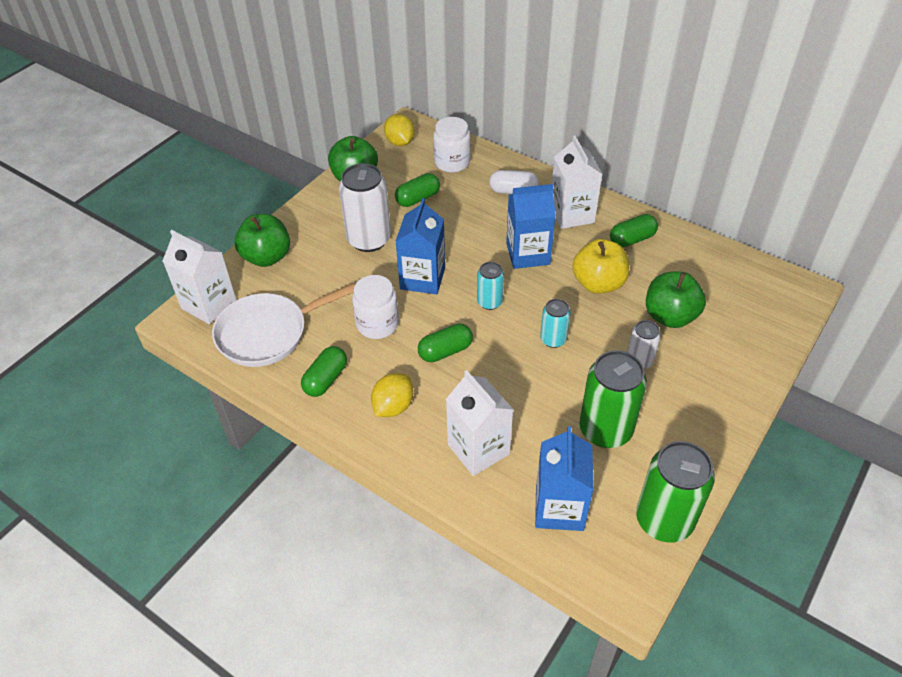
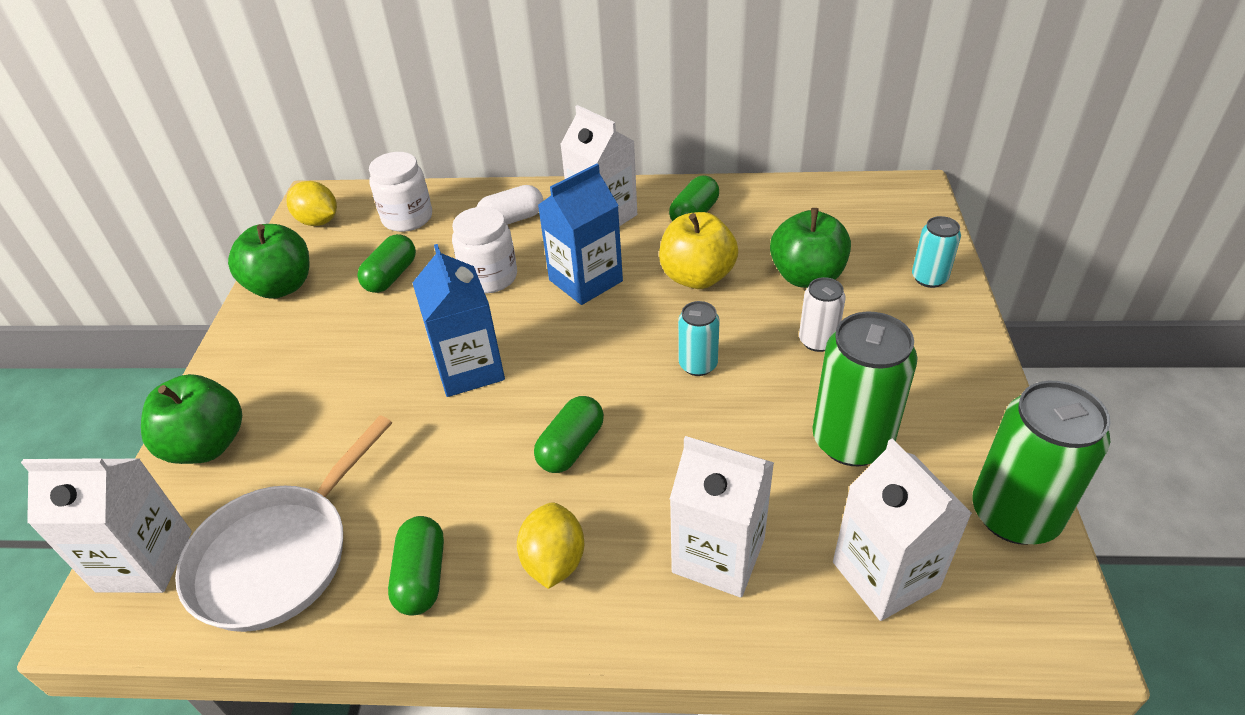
camera: 30 degrees left, 5 degrees down
(369, 239) = (356, 354): white can -> none
(377, 324) = (447, 458): white jar -> white jar (489, 277)
(489, 302) = (582, 358): turquoise can -> turquoise can (929, 278)
(559, 508) = (885, 575): blue carton -> white carton

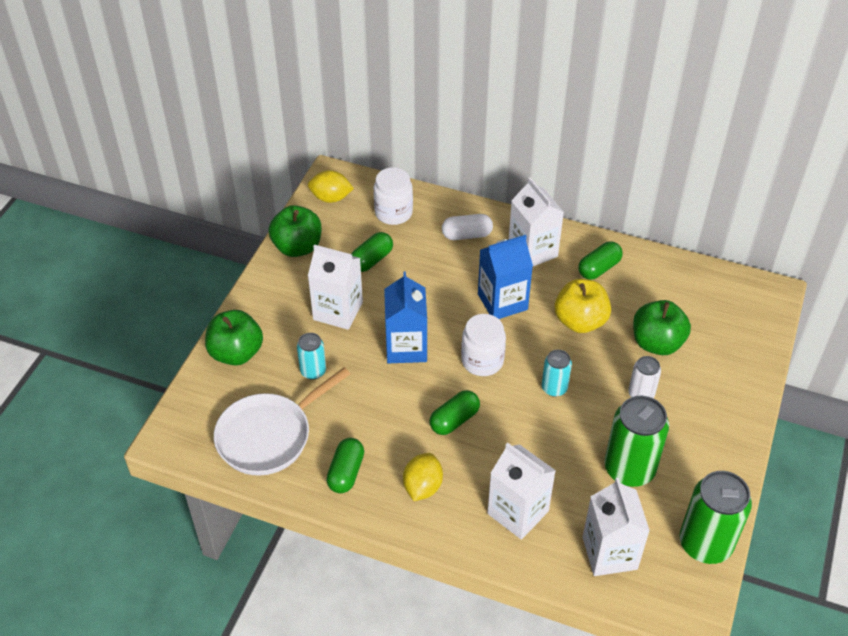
camera: 15 degrees right, 5 degrees up
(145, 561) = (194, 416): white carton -> white carton (338, 311)
(318, 221) = (331, 198): yellow lemon -> yellow lemon turned 45 degrees counterclockwise
(489, 277) = (438, 280): white jar -> white jar (482, 361)
(929, 278) = (742, 370): turquoise can -> turquoise can (313, 371)

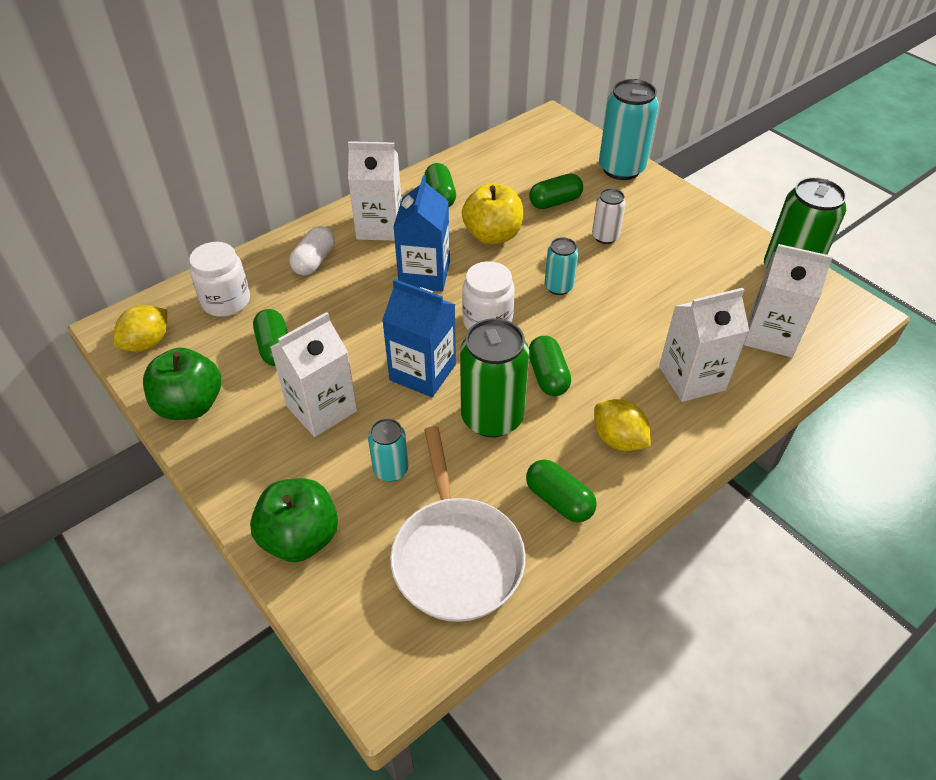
camera: 60 degrees left, 0 degrees up
(629, 469) = (683, 281): green can -> green can (492, 417)
(657, 343) = (555, 202): green apple -> green capsule
(745, 370) = (621, 169): none -> turquoise can

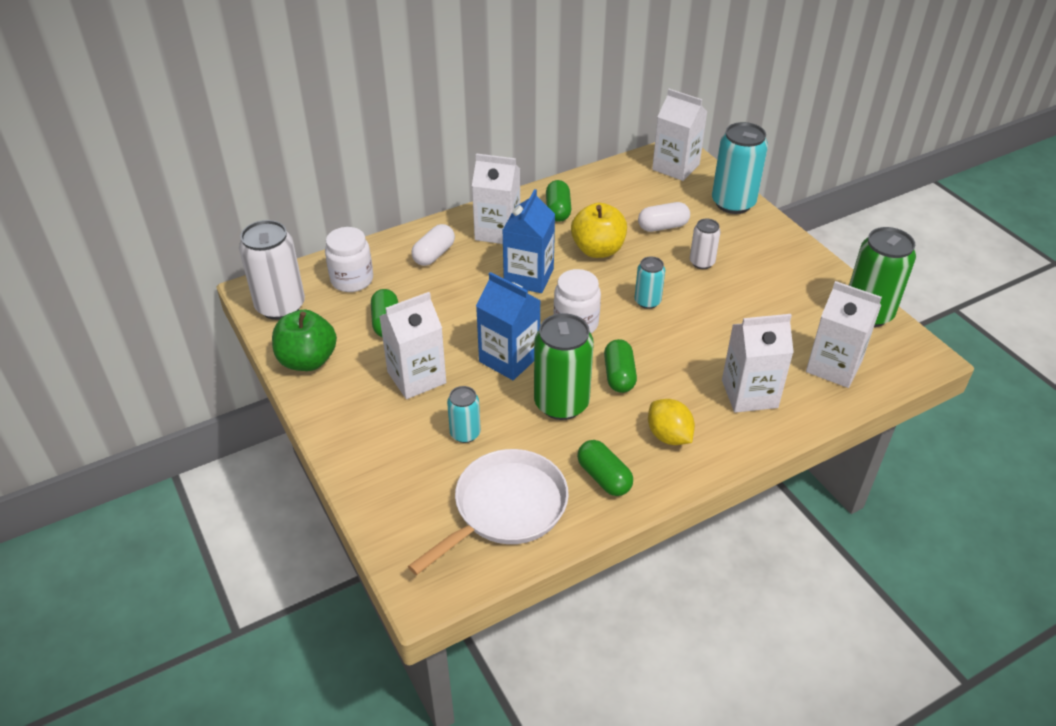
camera: 10 degrees right, 5 degrees down
(147, 343) = (280, 306): yellow lemon -> white can
(300, 538) = (379, 476): green apple -> none
(456, 556) = (505, 508): white pan -> white pan turned 135 degrees counterclockwise
(553, 136) = (675, 167): none -> white carton
(555, 202) = (662, 226): green capsule -> white capsule

